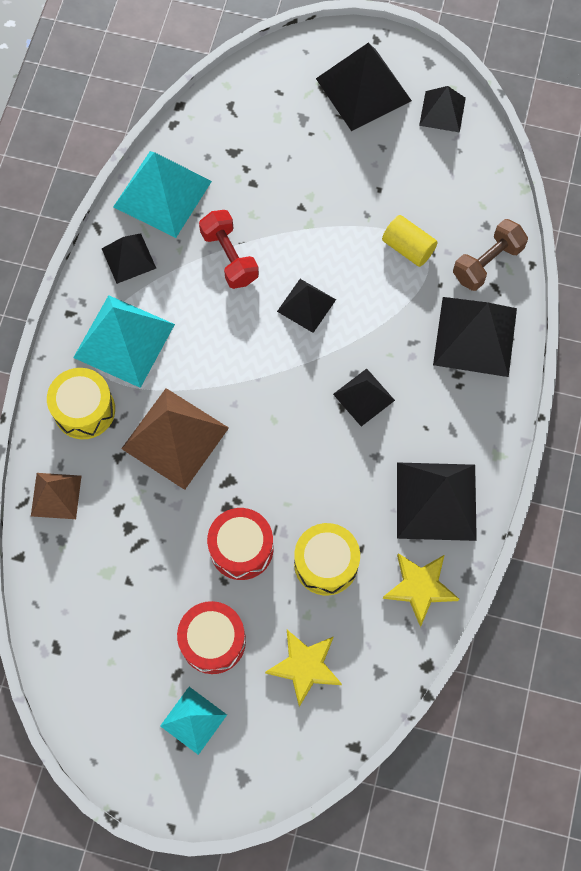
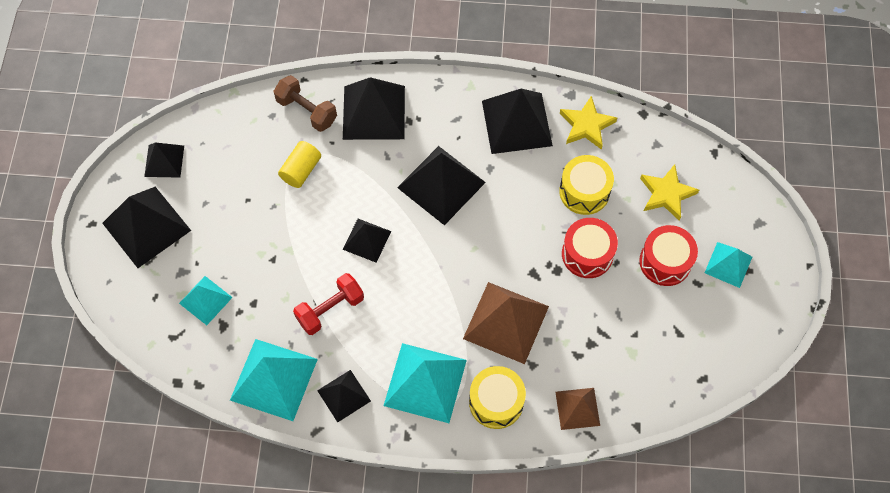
camera: 100 degrees left, 5 degrees down
(266, 138) = (205, 300): none -> turquoise pyramid
(363, 397) = (441, 185): black pyramid -> black pyramid, size x1.73

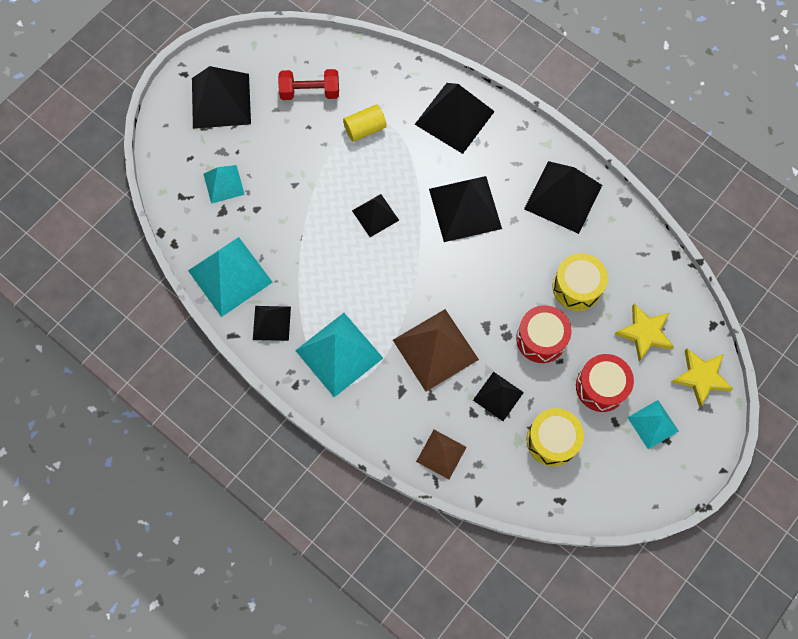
camera: 35 degrees right, 5 degrees up
(164, 161) = (269, 58): black pyramid -> black pyramid (498, 396)
(307, 111) = (403, 84): brown dumbbell -> none
(330, 309) = (309, 251): red dumbbell -> red dumbbell (310, 92)
(496, 402) = (381, 406): yellow drum -> yellow drum (552, 440)
(586, 125) = (620, 234): yellow star -> yellow star (701, 377)

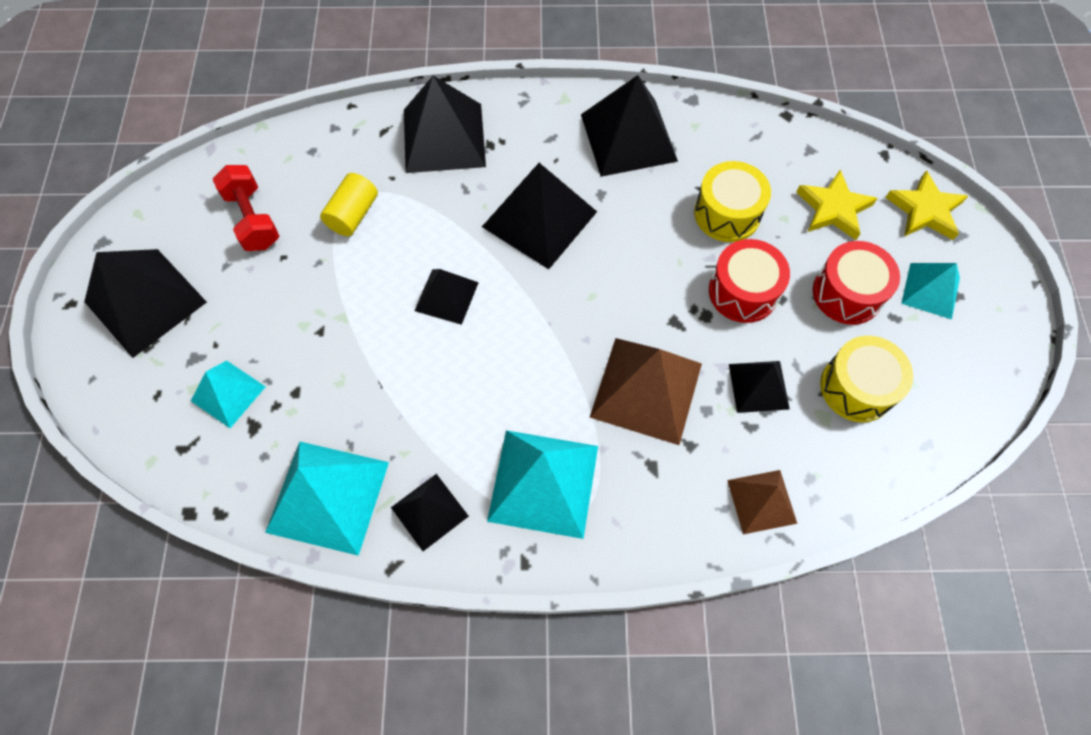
camera: 40 degrees left, 5 degrees down
(310, 92) = (252, 219): red dumbbell -> red dumbbell turned 75 degrees counterclockwise

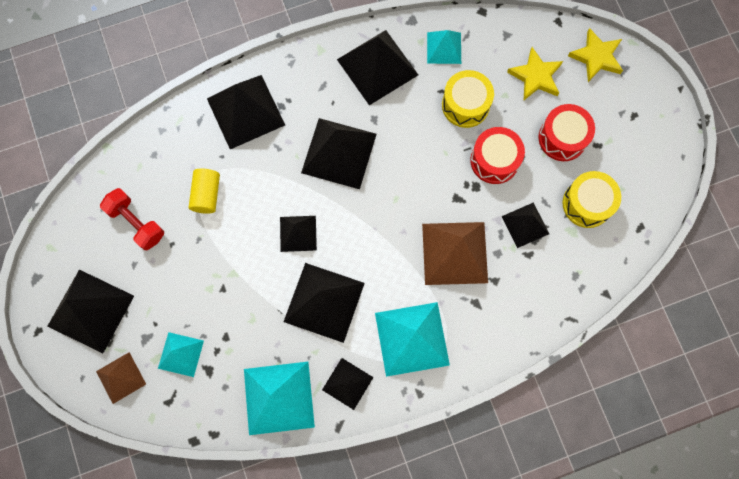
camera: 20 degrees left, 10 degrees up
(443, 392) = (324, 302): none -> black pyramid
(761, 501) = (550, 301): brown pyramid -> brown pyramid (121, 377)
(930, 290) = (615, 117): turquoise pyramid -> turquoise pyramid (444, 48)

